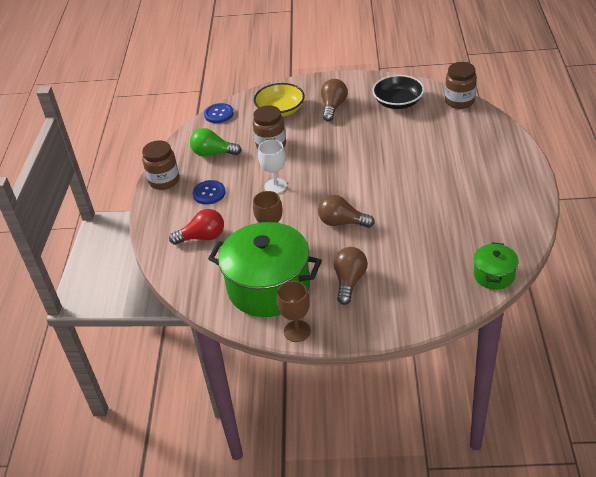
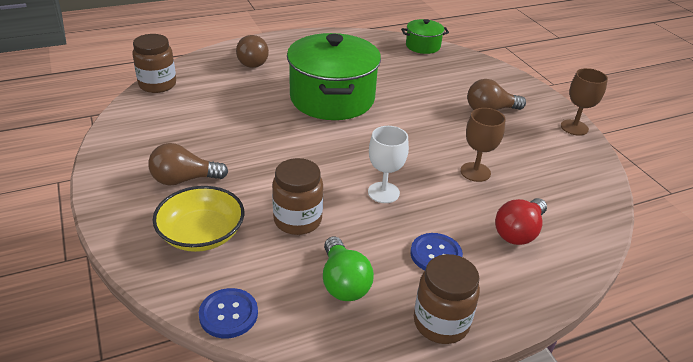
camera: 120 degrees left, 5 degrees down
(202, 237) = (518, 232): red light bulb -> red light bulb turned 105 degrees counterclockwise
(268, 287) = (542, 157): green pot -> green pot (332, 98)
(342, 222) = (414, 129): brown light bulb -> brown light bulb (253, 61)
(398, 102) = (164, 126): black bowl -> none

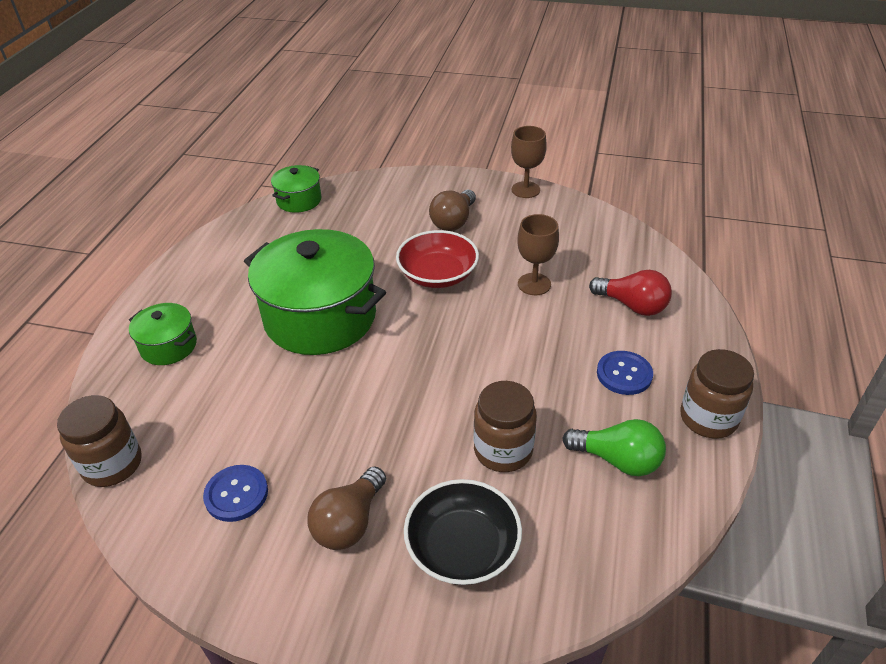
camera: 50 degrees left, 5 degrees up
(201, 234) = (462, 547): yellow bowl -> black bowl
(228, 314) = (605, 577): blue button -> blue button (236, 494)
(253, 61) = (169, 346): brown light bulb -> green pot
(383, 192) = (512, 362): white goblet -> none
(427, 126) = (438, 274): none -> red bowl
(518, 232) = (632, 305): red light bulb -> red light bulb turned 45 degrees counterclockwise

